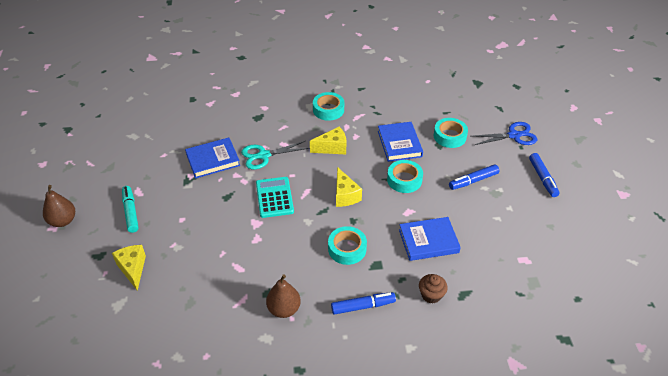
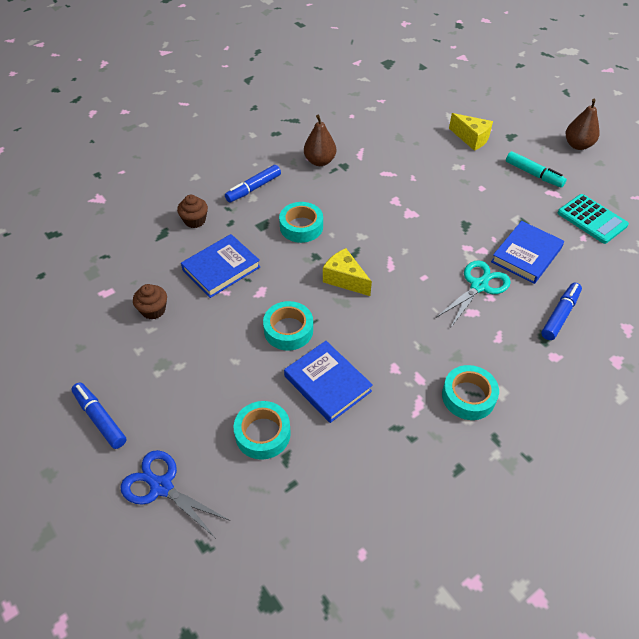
camera: 150 degrees right, 5 degrees up
(274, 197) = (417, 244): turquoise calculator -> turquoise calculator (592, 219)
(332, 148) = (409, 335): yellow cheese -> none
(473, 181) = (198, 369): blue marker -> blue marker (560, 315)
(491, 230) = (153, 310): none -> brown cupcake
(514, 135) = (161, 487): blue scissors -> blue scissors turned 75 degrees clockwise

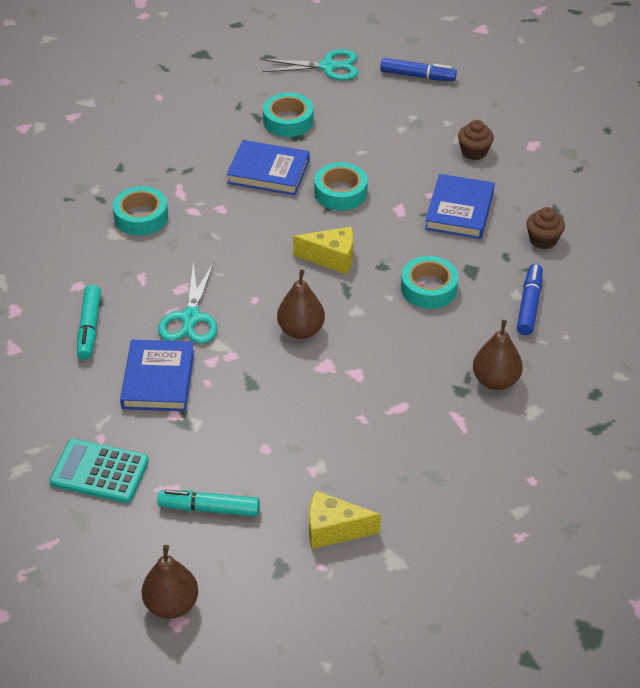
camera: 145 degrees right, 5 degrees down
(161, 487) = (328, 66): blue scissors -> turquoise scissors
(408, 241) = (301, 330): none -> brown pear
(560, 315) = (89, 328): blue marker -> turquoise marker

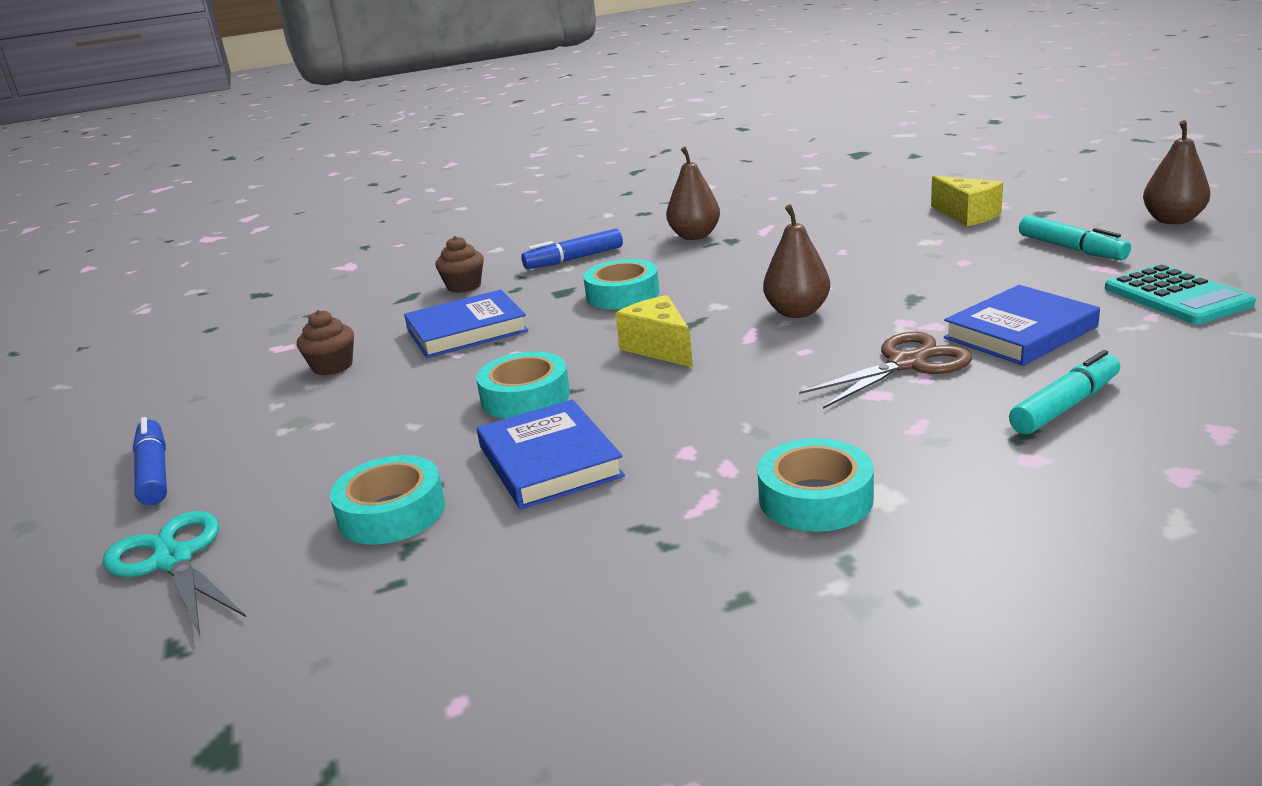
camera: 125 degrees left, 20 degrees down
(191, 318) = (906, 364): turquoise scissors -> brown scissors

